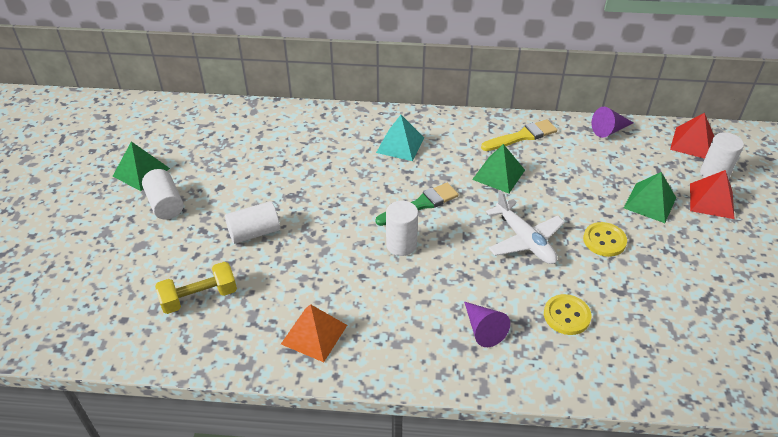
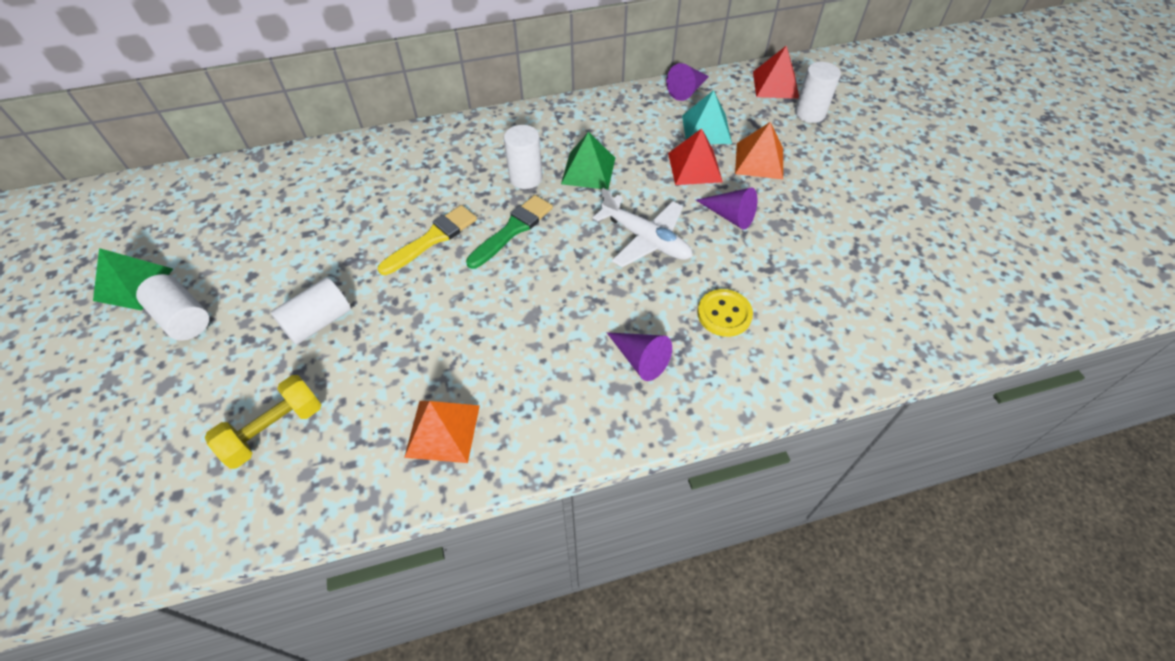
camera: 20 degrees left, 10 degrees up
(400, 145) = (462, 164): turquoise pyramid -> turquoise pyramid (706, 129)
(401, 245) = (508, 285): white cylinder -> white cylinder (526, 178)
(522, 136) = (597, 120): yellow brush -> yellow brush (432, 239)
(604, 240) = (730, 216): yellow button -> purple cone
(650, 203) = (759, 160): green pyramid -> orange pyramid
(711, 200) = (818, 142): red pyramid -> red pyramid (694, 167)

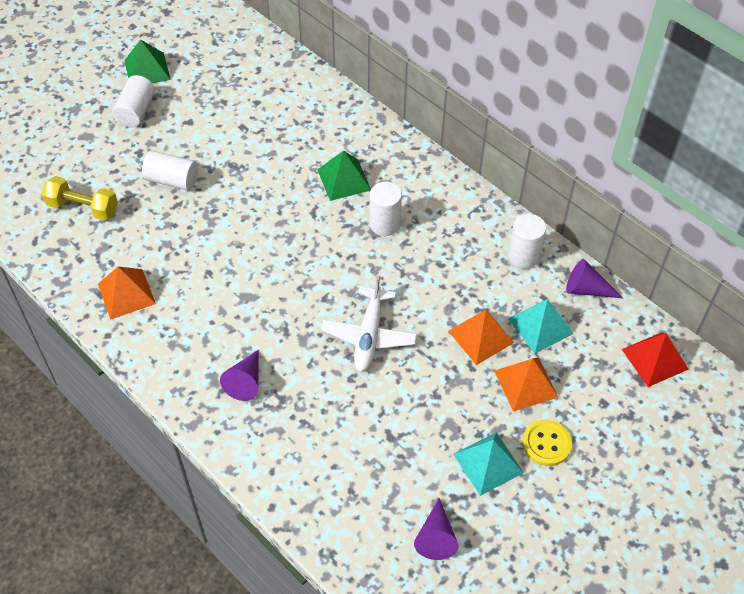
camera: 60 degrees right, 0 degrees up
(432, 239) = (282, 200): yellow brush -> none
(512, 230) = (322, 244): green brush -> none
(588, 170) = (422, 262): green pyramid -> green pyramid (344, 179)
(694, 167) = (481, 336): red pyramid -> orange pyramid
(724, 314) = (321, 421): yellow button -> yellow button (546, 443)
(730, 216) = (436, 386): purple cone -> purple cone (436, 537)
(810, 113) = (629, 403): white cylinder -> white cylinder (523, 256)
(828, 215) = (488, 463): none -> turquoise pyramid

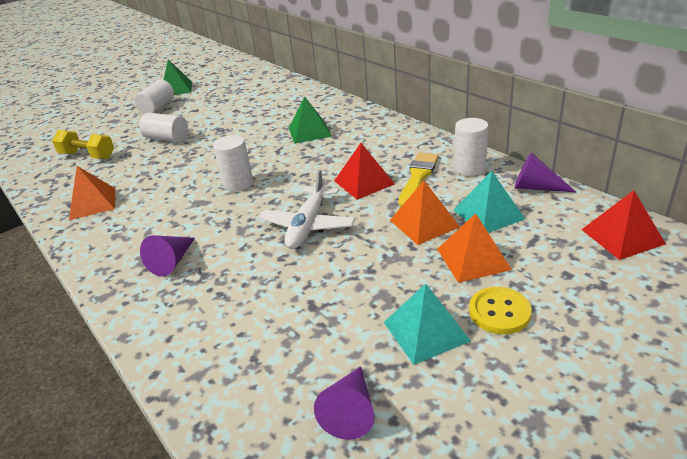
camera: 10 degrees right, 20 degrees down
(384, 224) = (339, 154): white cylinder -> white cylinder (238, 184)
(417, 273) = (364, 182): none -> red pyramid
(472, 268) = (418, 177): none -> yellow brush

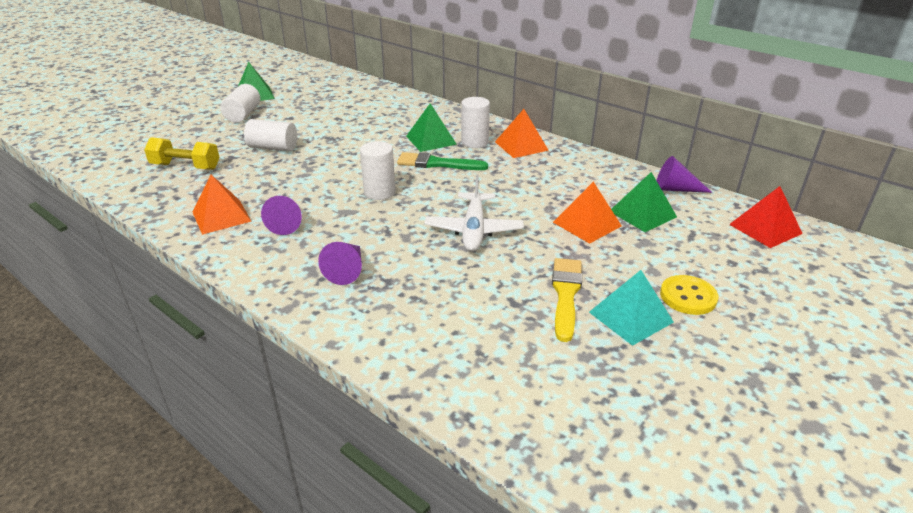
camera: 15 degrees left, 0 degrees up
(304, 156) = (437, 164): none -> green brush
(350, 411) = (593, 388): purple cone -> purple cone (287, 223)
(364, 182) = (511, 188): red pyramid -> none
(418, 177) = (562, 182): yellow brush -> yellow brush (566, 294)
(469, 168) = (607, 173): white cylinder -> white cylinder (474, 142)
(473, 259) = (645, 253): orange pyramid -> orange pyramid (521, 146)
(488, 214) = (642, 214): turquoise pyramid -> green pyramid

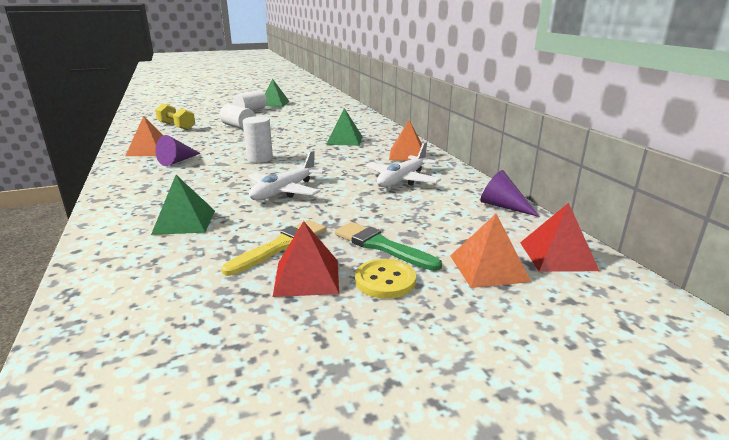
camera: 30 degrees right, 10 degrees down
(347, 270) = (164, 191): purple cone -> none
(437, 164) = (326, 152): green brush -> green brush (381, 246)
(474, 142) = (374, 146): white cylinder -> none
(560, 181) = (402, 180): none -> white plane
(587, 224) = (379, 209): orange pyramid -> orange pyramid (489, 268)
(630, 317) = (307, 277): turquoise pyramid -> red pyramid
(642, 214) = (441, 215): green pyramid -> green pyramid (184, 222)

